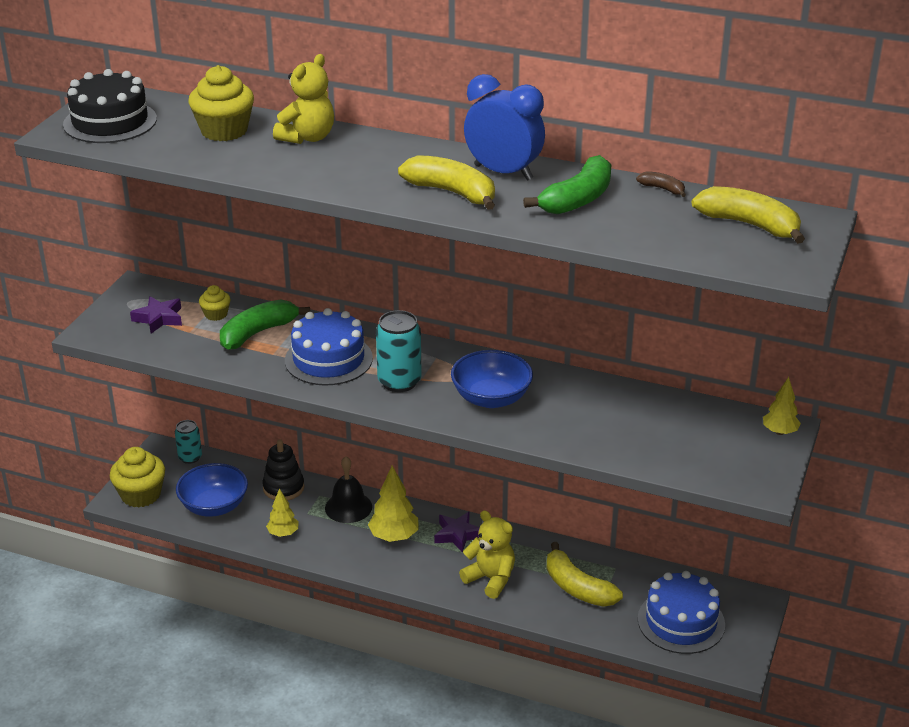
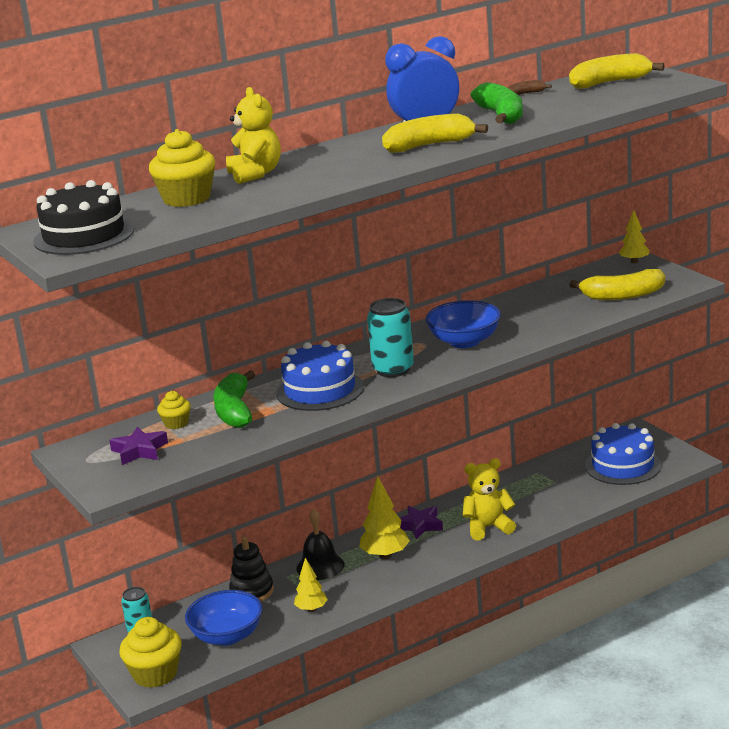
camera: 50 degrees left, 10 degrees down
(577, 588) = (541, 494): yellow banana -> yellow banana (623, 296)

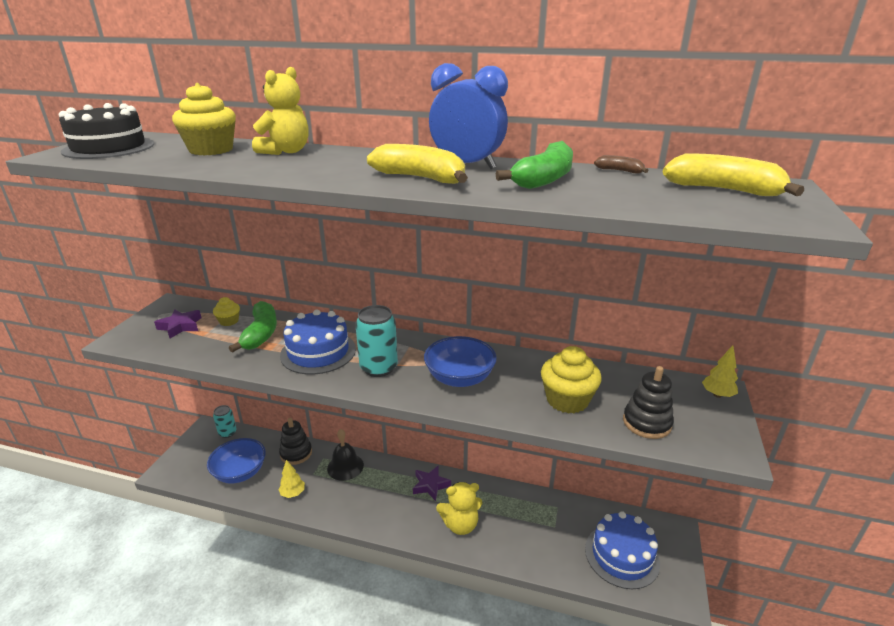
camera: 45 degrees right, 5 degrees up
(155, 674) = (183, 466): yellow cupcake -> yellow cupcake (567, 400)
(234, 411) = (261, 334): green banana -> green banana turned 135 degrees clockwise
(385, 555) = (381, 490): yellow tree -> none
(488, 527) = (460, 524): yellow teddy bear -> yellow teddy bear turned 135 degrees clockwise
(623, 296) = (646, 423): yellow banana -> black stacking toy

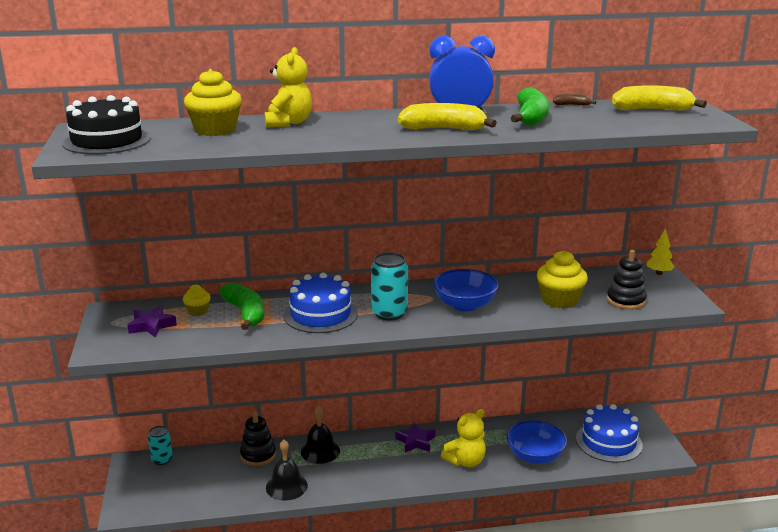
camera: 25 degrees left, 5 degrees down
(240, 472) = (213, 487): blue bowl -> blue bowl (535, 456)
(293, 493) = (286, 486): yellow tree -> black bell

